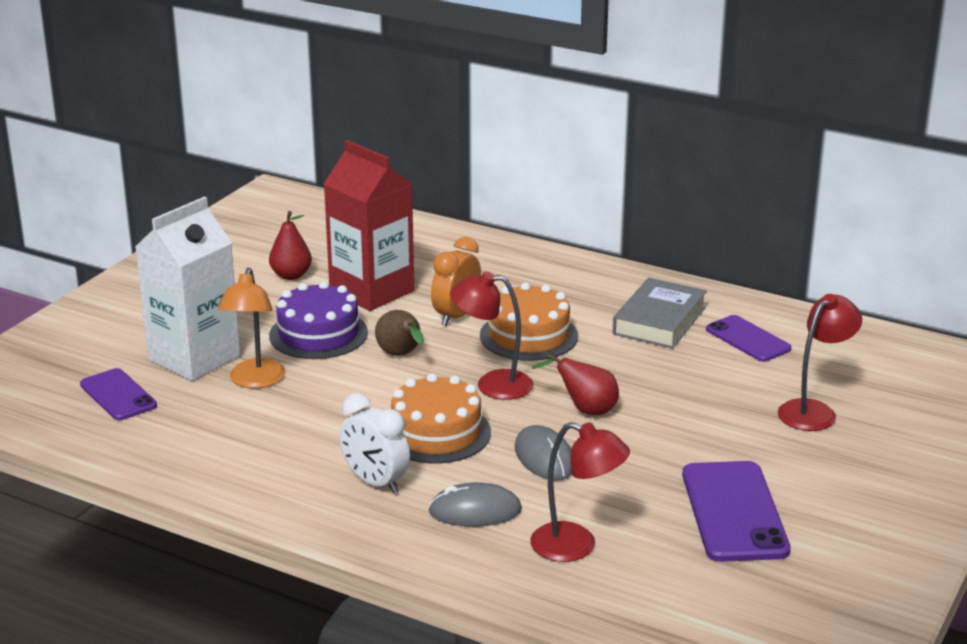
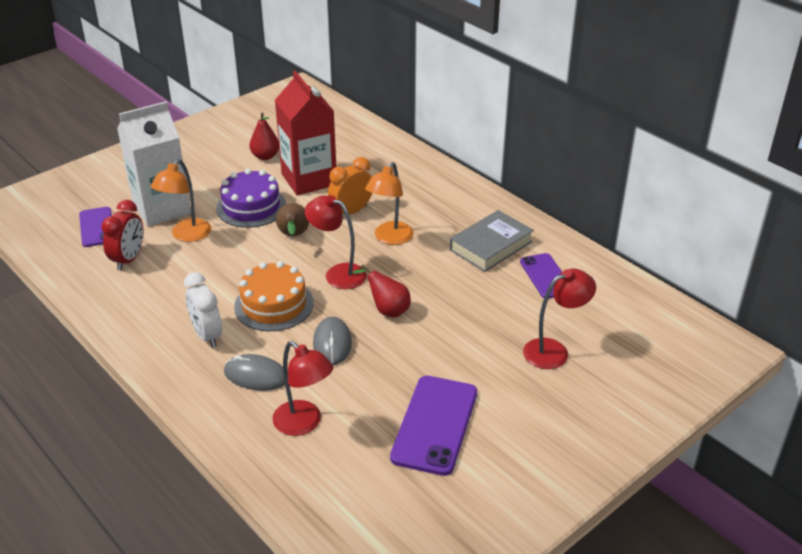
camera: 20 degrees right, 10 degrees up
(196, 422) = (128, 259): none -> red clock
(528, 335) = (390, 238): orange cake -> orange lamp

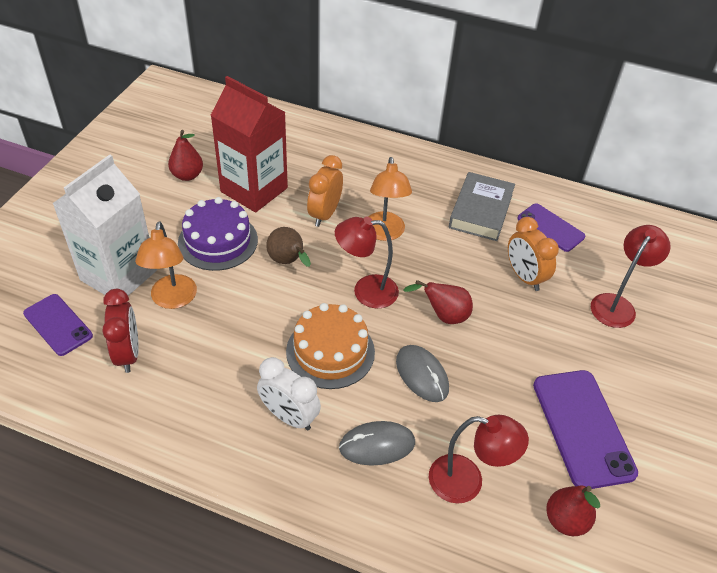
camera: 30 degrees left, 10 degrees up
(360, 478) = (565, 520): none -> red pear
(485, 305) = (524, 277): none -> orange clock

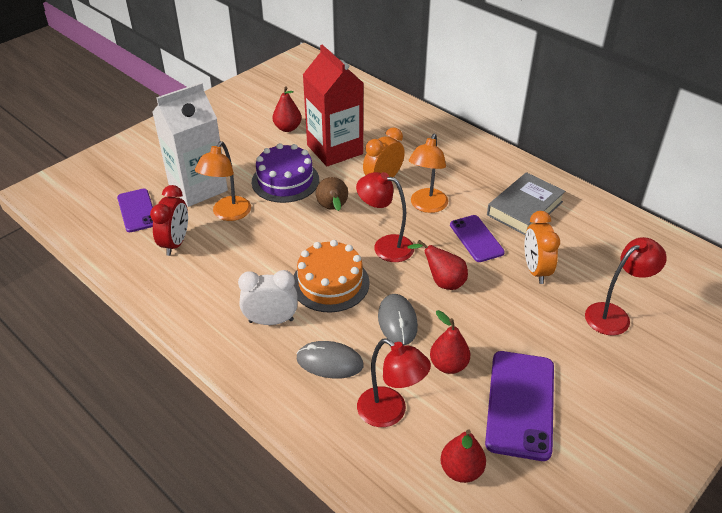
camera: 25 degrees right, 5 degrees down
(289, 417) = (271, 321): white clock -> white clock turned 120 degrees clockwise
(496, 408) = (448, 365): none -> red pear
(550, 227) = (585, 237): purple phone -> purple phone (476, 238)

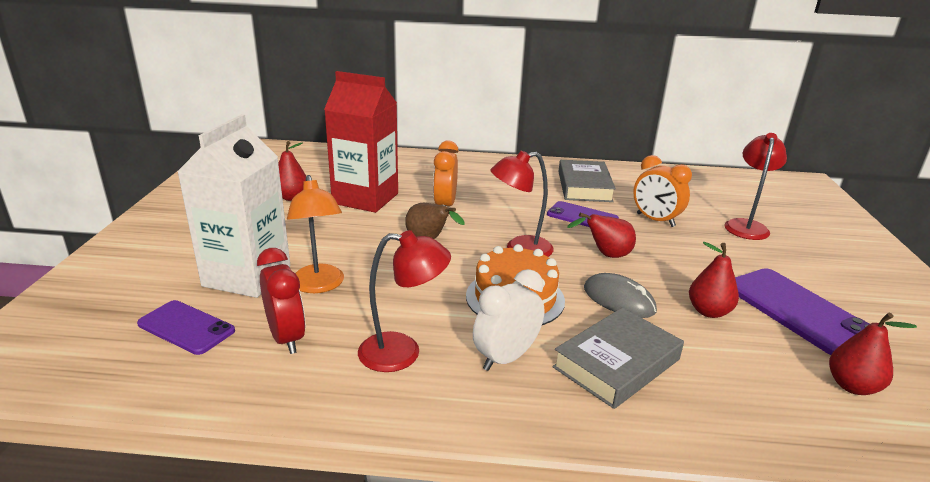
camera: 40 degrees left, 15 degrees down
(285, 181) = (347, 236): purple cake -> none
(329, 362) = (616, 363): grey mouse -> grey book
(390, 413) = (732, 375): red lamp -> red lamp (402, 352)
(426, 206) = (510, 210): orange lamp -> none

